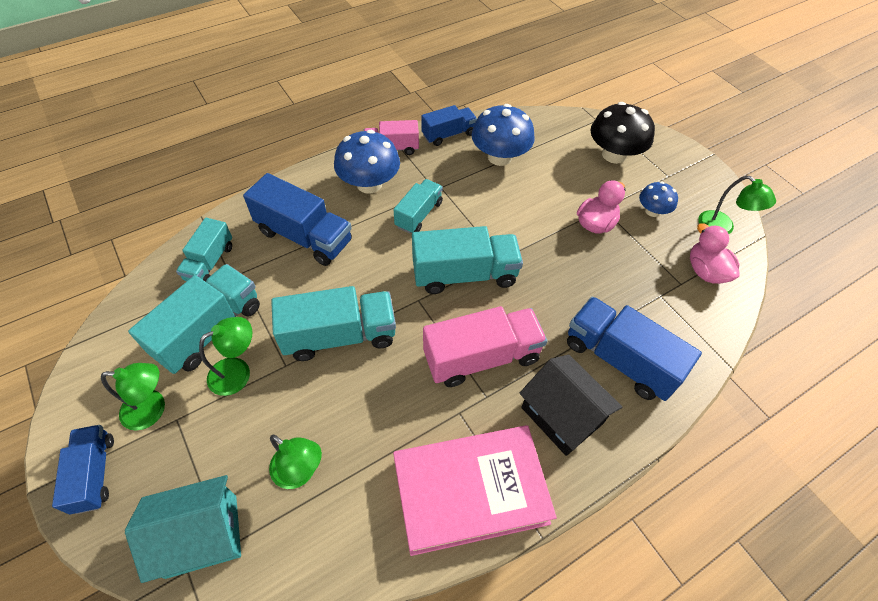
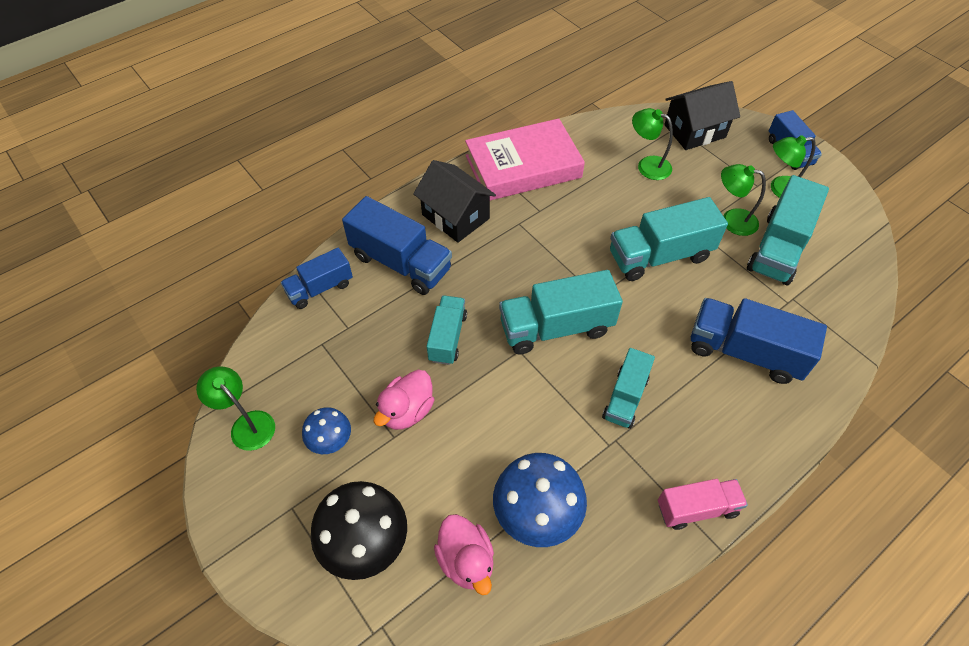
camera: 175 degrees right, 0 degrees up
(202, 535) = (694, 131): turquoise house -> black house
(210, 262) = (825, 310): turquoise truck -> turquoise truck (447, 337)
(238, 372) = (732, 220): green lamp -> green lamp turned 60 degrees clockwise
(369, 184) = (703, 438): blue mushroom -> none
(448, 134) = (621, 552): blue truck -> blue truck (320, 288)
(481, 357) = (527, 252): pink truck -> none
(705, 271) = (289, 361): pink duck -> pink duck (466, 560)

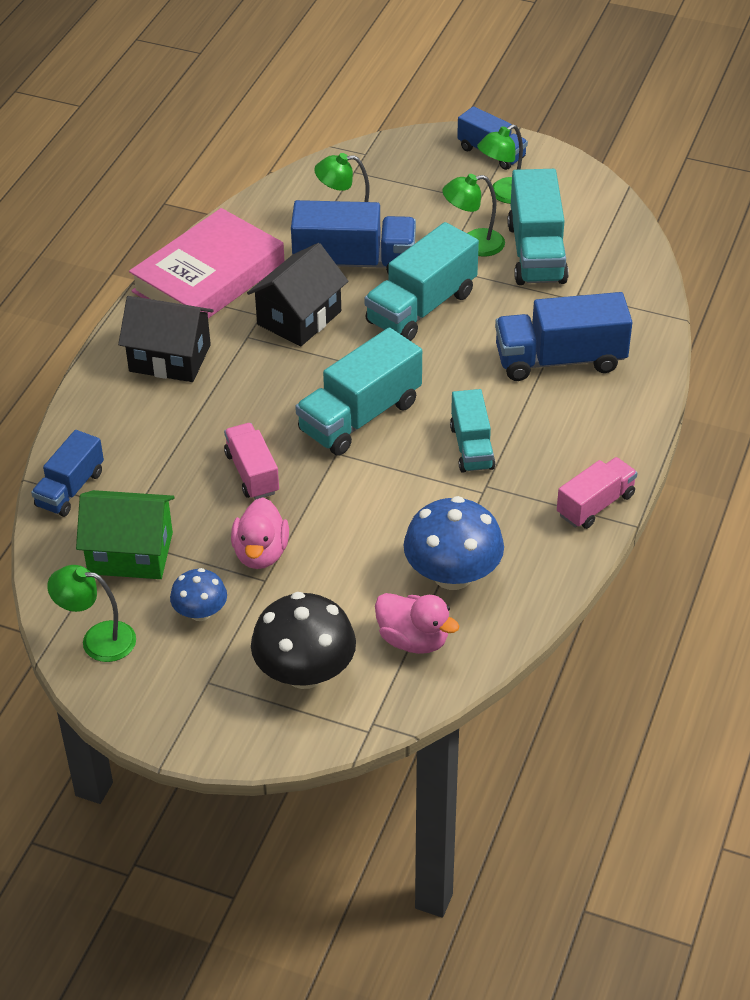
camera: 30 degrees left, 10 degrees down
(320, 362) = (130, 553): none -> green house
(401, 263) = (143, 427): blue truck -> blue truck (354, 263)
(447, 337) = (252, 473): turquoise truck -> pink truck
(694, 131) = (376, 168): black house -> black house (299, 318)

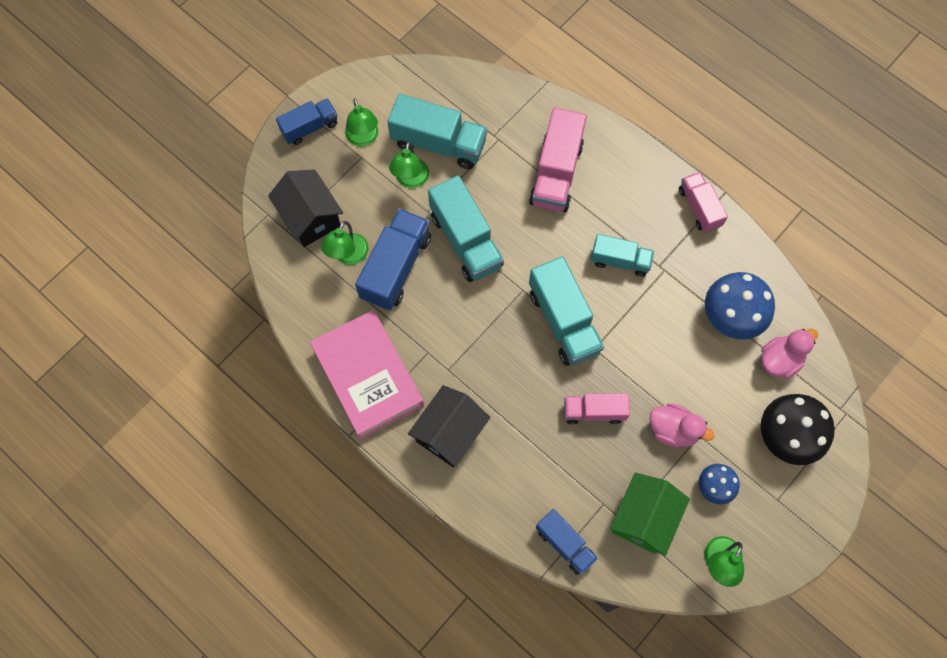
camera: 70 degrees left, 25 degrees up
(299, 318) = (442, 327): black house -> black house (310, 217)
(560, 360) = (556, 173): blue truck -> pink truck

